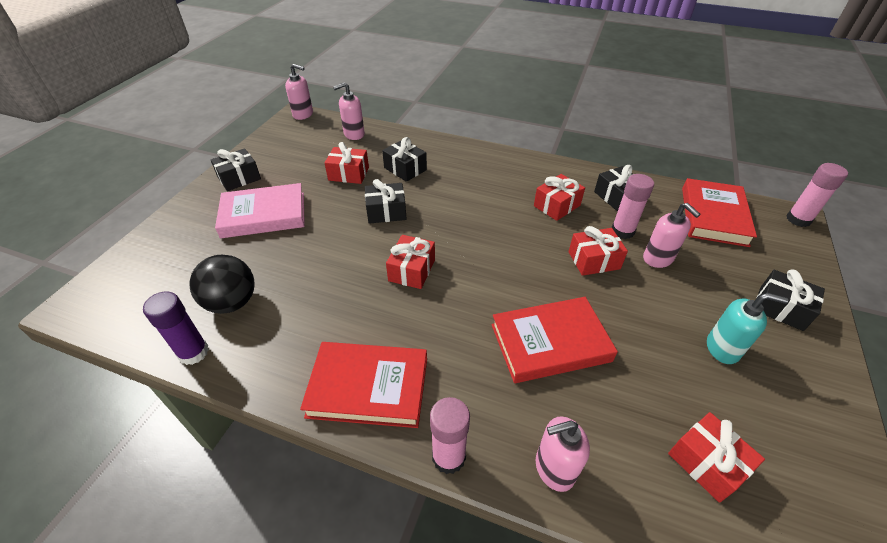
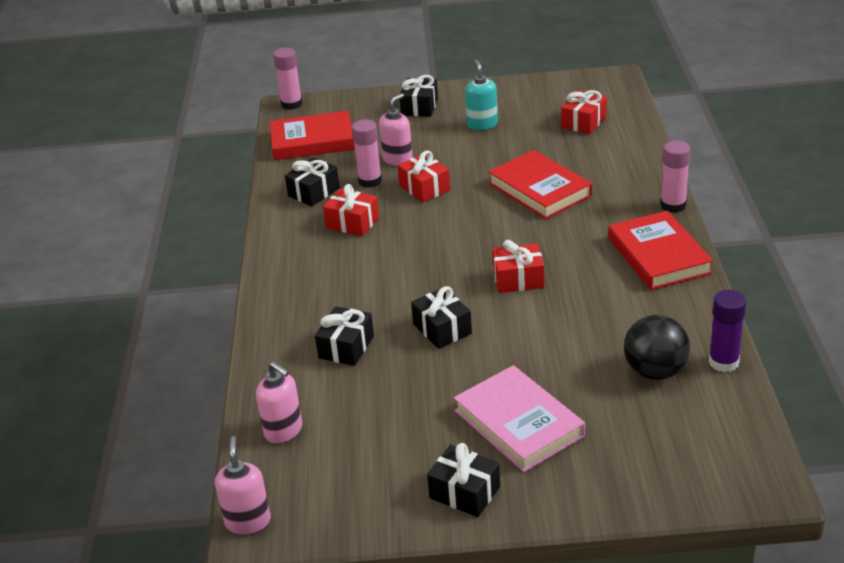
camera: 110 degrees left, 10 degrees down
(348, 174) = (387, 391): red gift -> none
(554, 468) = (640, 168): pink soap dispenser -> none

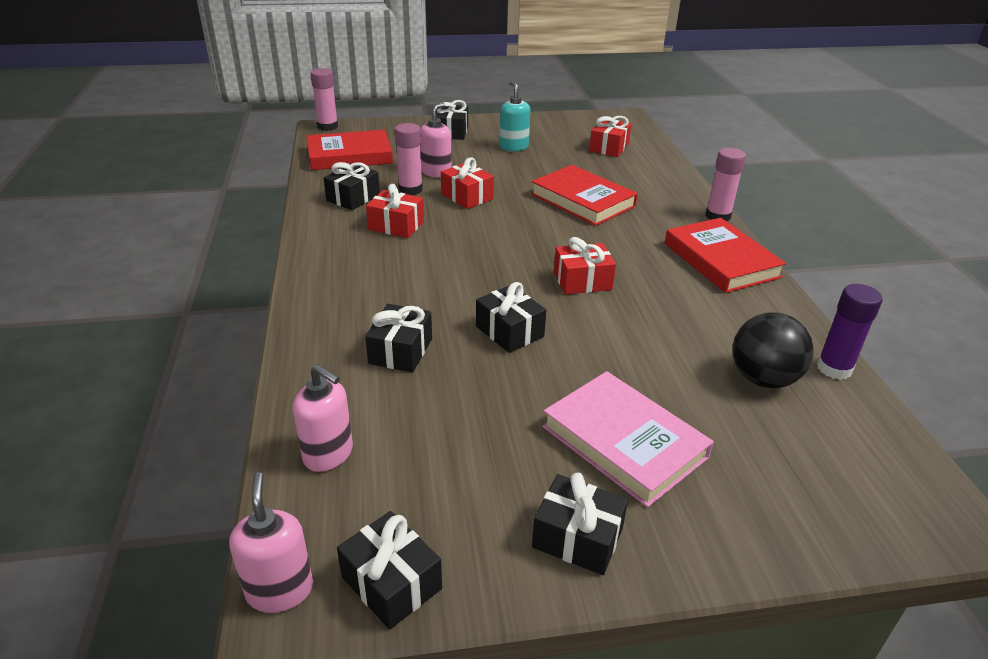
camera: 10 degrees left, 0 degrees up
(325, 518) = (391, 583): none -> black gift

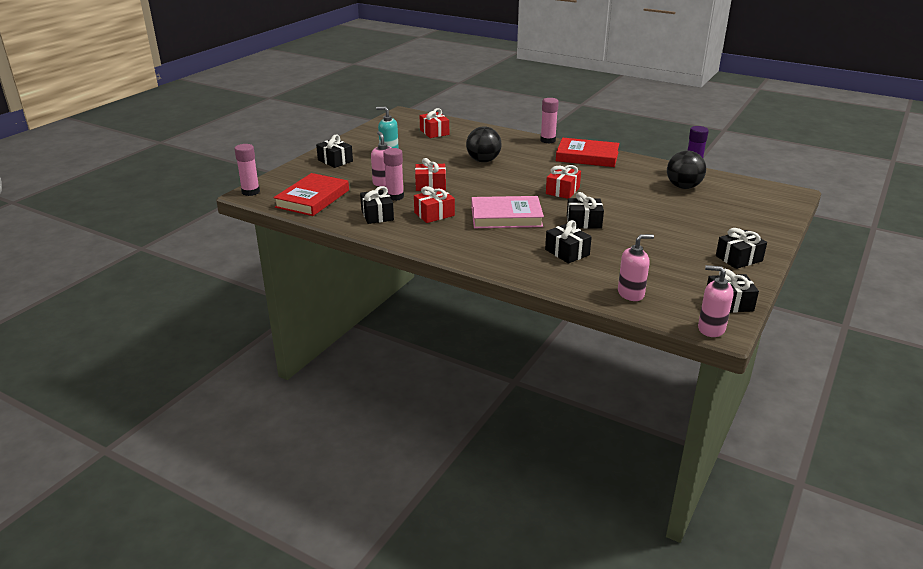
camera: 50 degrees left, 5 degrees down
(582, 200) = (483, 161): red book -> black ball
(624, 442) = (693, 228): pink book -> pink book (506, 217)

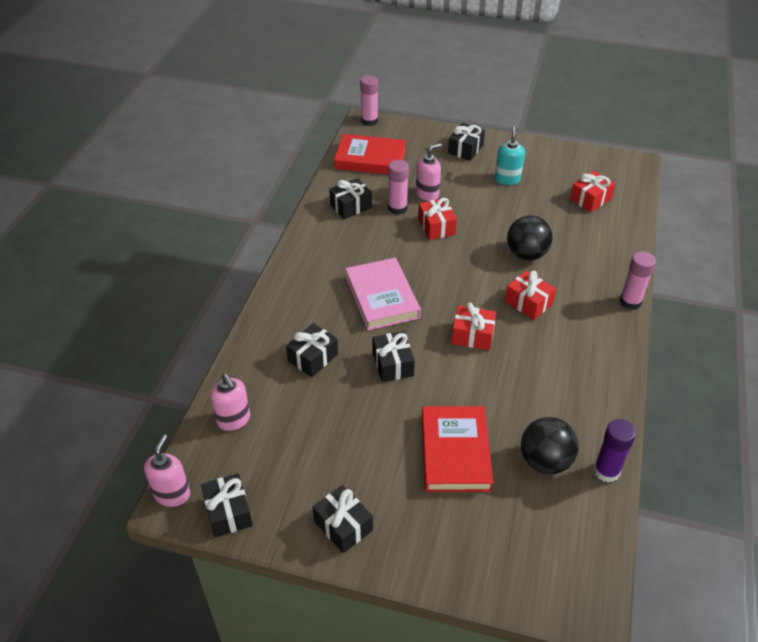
camera: 75 degrees right, 15 degrees up
(434, 214) = (367, 243): red gift -> red gift (528, 303)
(587, 156) = (597, 347): red book -> red book (455, 452)

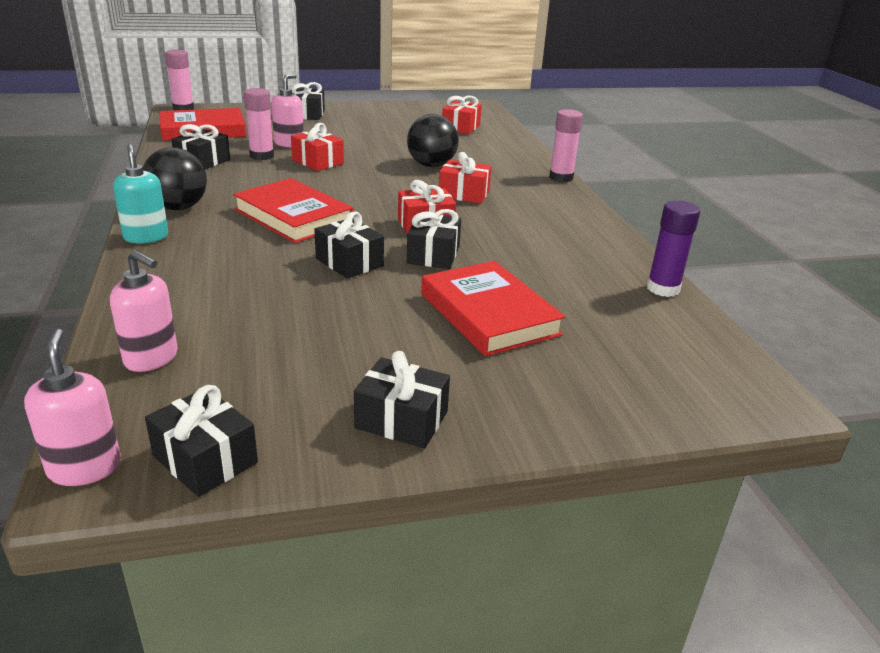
camera: 30 degrees left, 15 degrees down
(313, 357) = (237, 277): black gift -> black gift (433, 255)
(382, 297) = (293, 216): pink book -> red book
(507, 179) = (368, 126): turquoise soap dispenser -> turquoise soap dispenser (146, 237)
(545, 461) = (594, 297): black ball -> black ball (178, 208)

